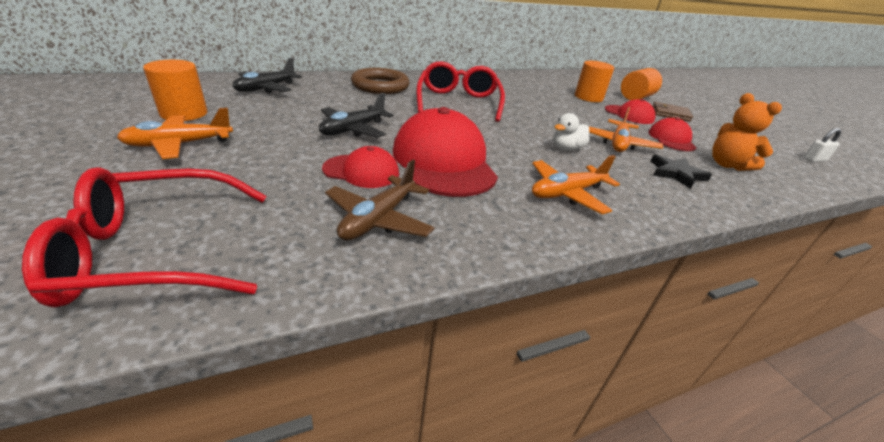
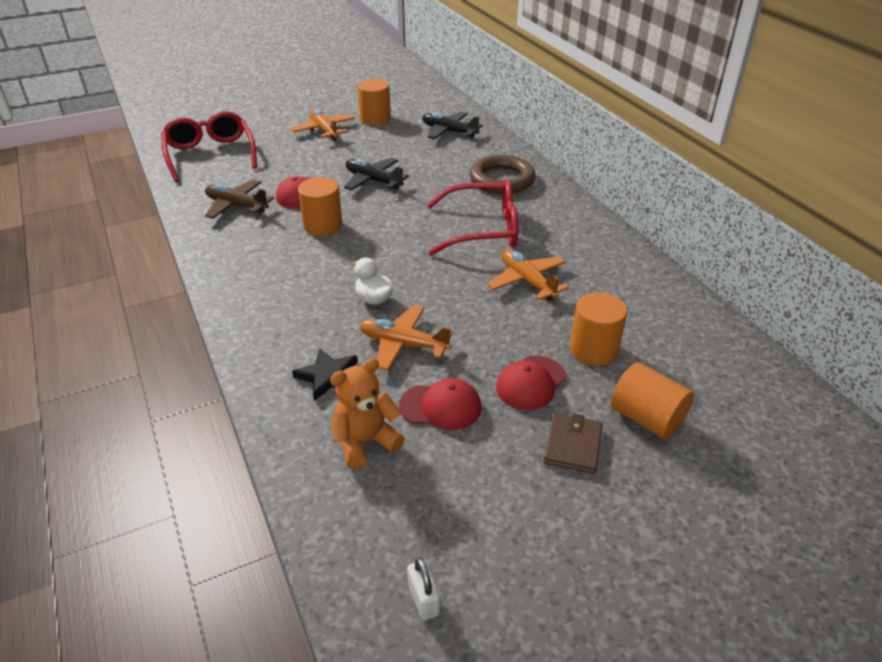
camera: 90 degrees right, 5 degrees up
(443, 161) = (323, 225): red cap -> orange cylinder
(567, 193) = (275, 287): orange plane -> orange plane (527, 281)

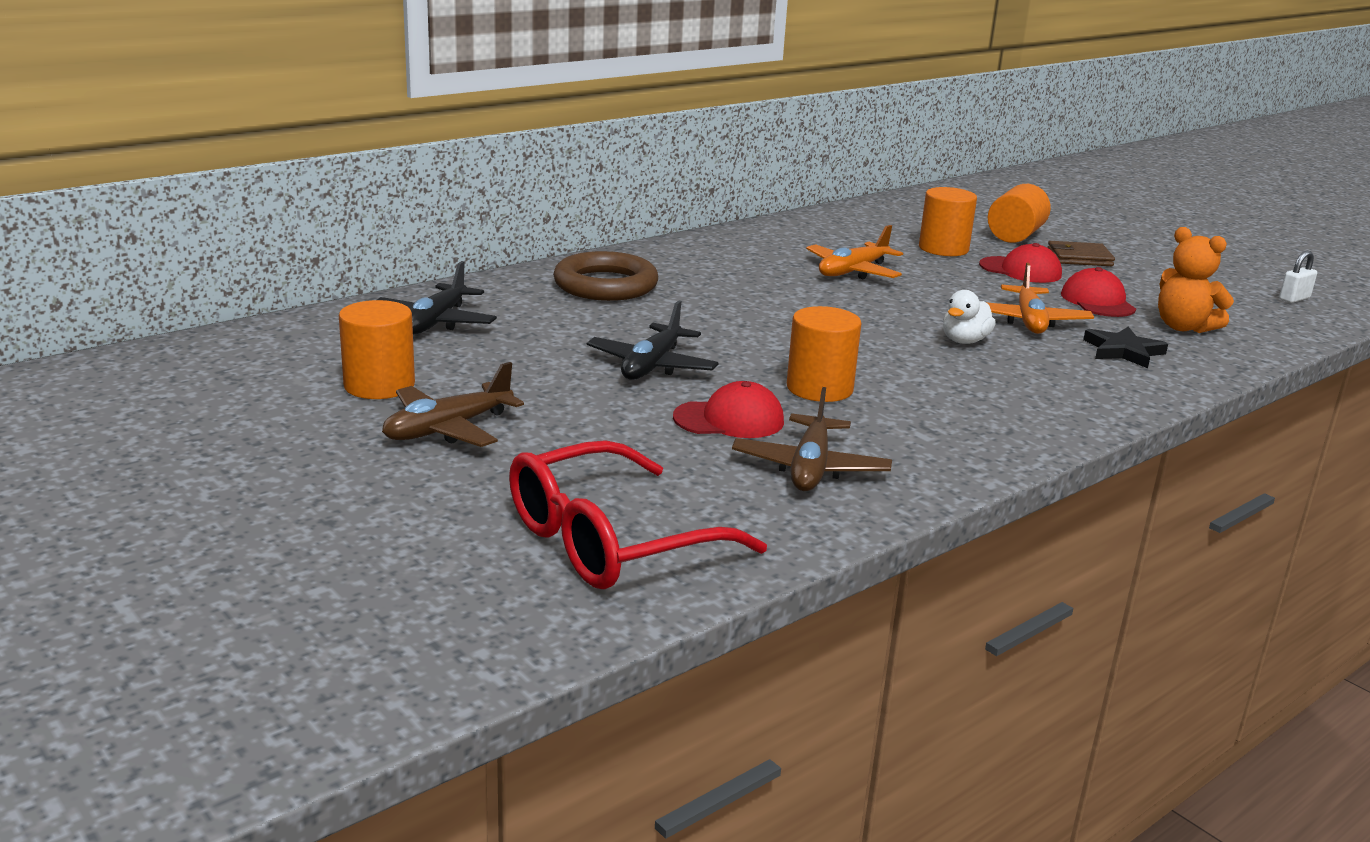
camera: 105 degrees left, 15 degrees down
(324, 130) = (448, 429): orange plane -> brown plane
(483, 229) = (754, 293): red glasses -> none

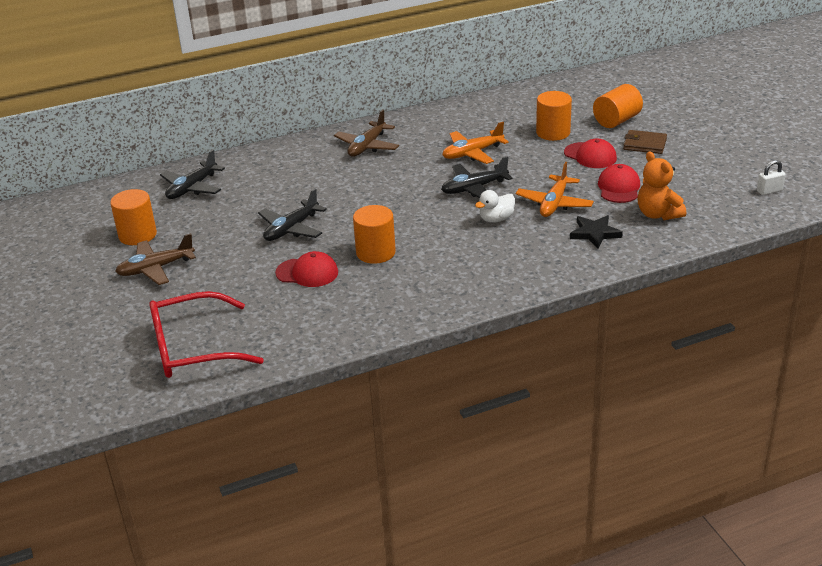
camera: 20 degrees right, 10 degrees up
(605, 285) = (307, 160): brown ring -> none
(810, 468) = (327, 310): brown plane -> brown plane (367, 146)
(895, 308) = (474, 188): none -> black plane

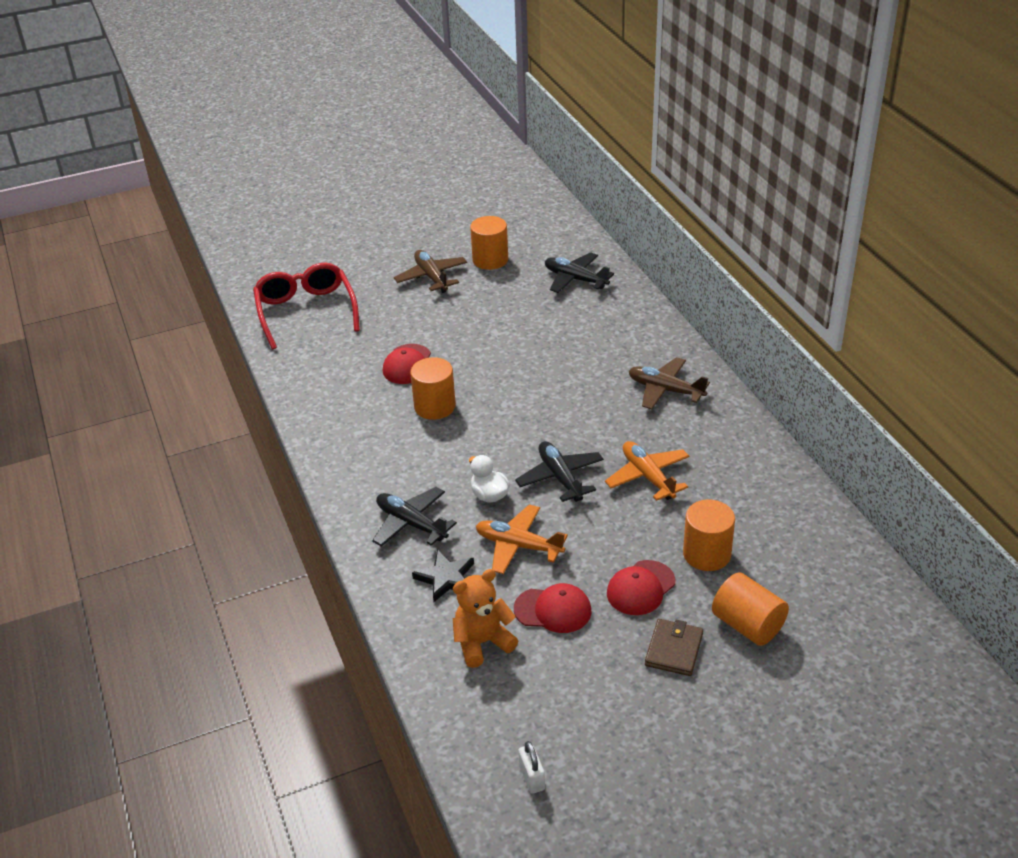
camera: 90 degrees right, 5 degrees up
(291, 229) = (488, 348): black plane -> black plane (411, 524)

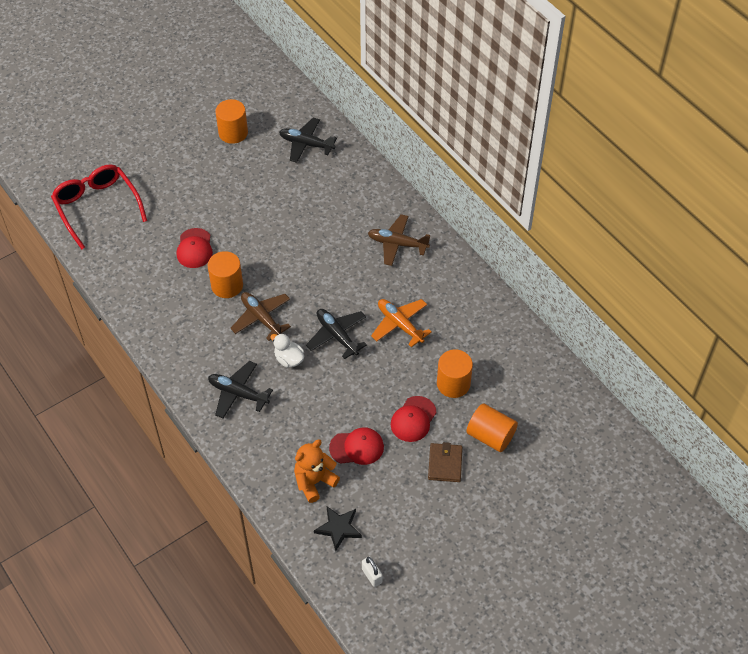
camera: 15 degrees left, 15 degrees up
(431, 277) = (190, 157): brown plane -> brown plane (261, 318)
(446, 578) = (275, 435): black star -> black star (338, 528)
(518, 546) = (320, 399): orange plane -> none

